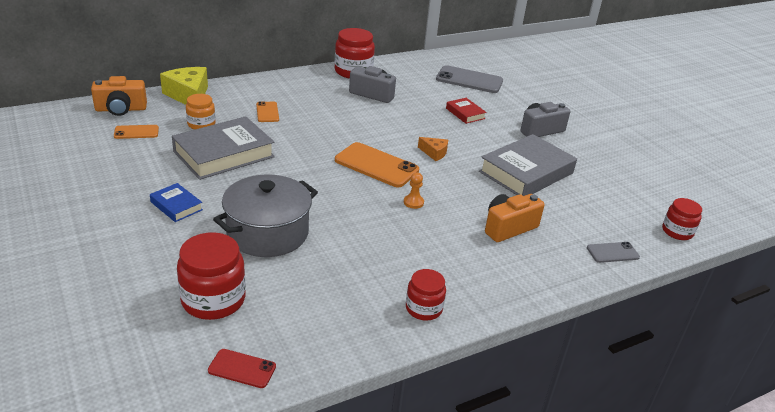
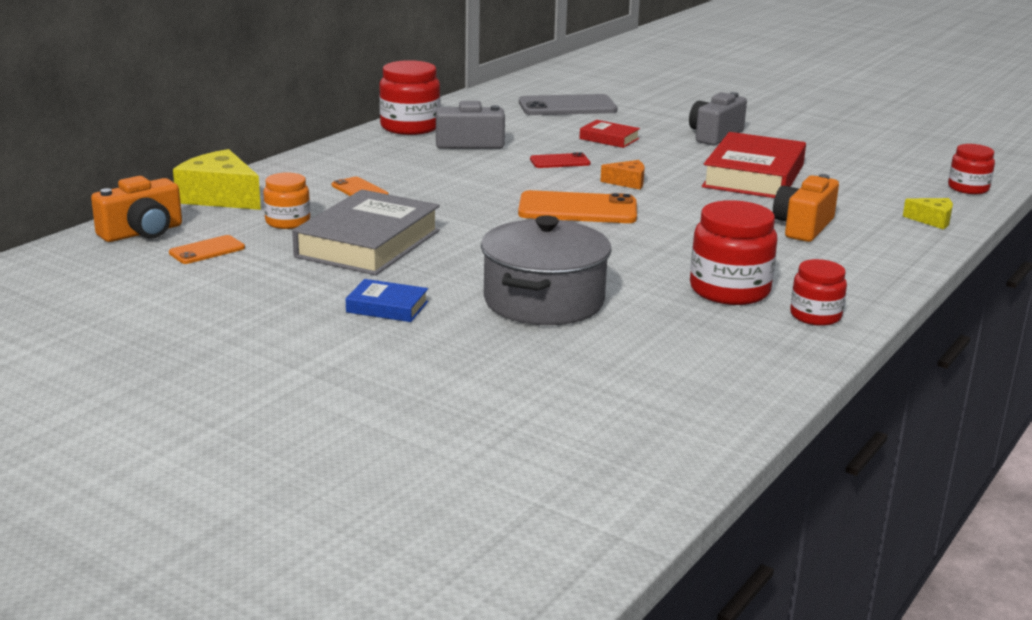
camera: 25 degrees left, 10 degrees down
(213, 300) = (574, 376): red jar -> red jar (729, 290)
(242, 369) = (700, 421): red phone -> red phone (560, 161)
(413, 202) = (670, 231): orange pawn -> none
(526, 172) = (754, 176): grey book -> red book
(612, 252) = (932, 220): grey phone -> yellow cheese

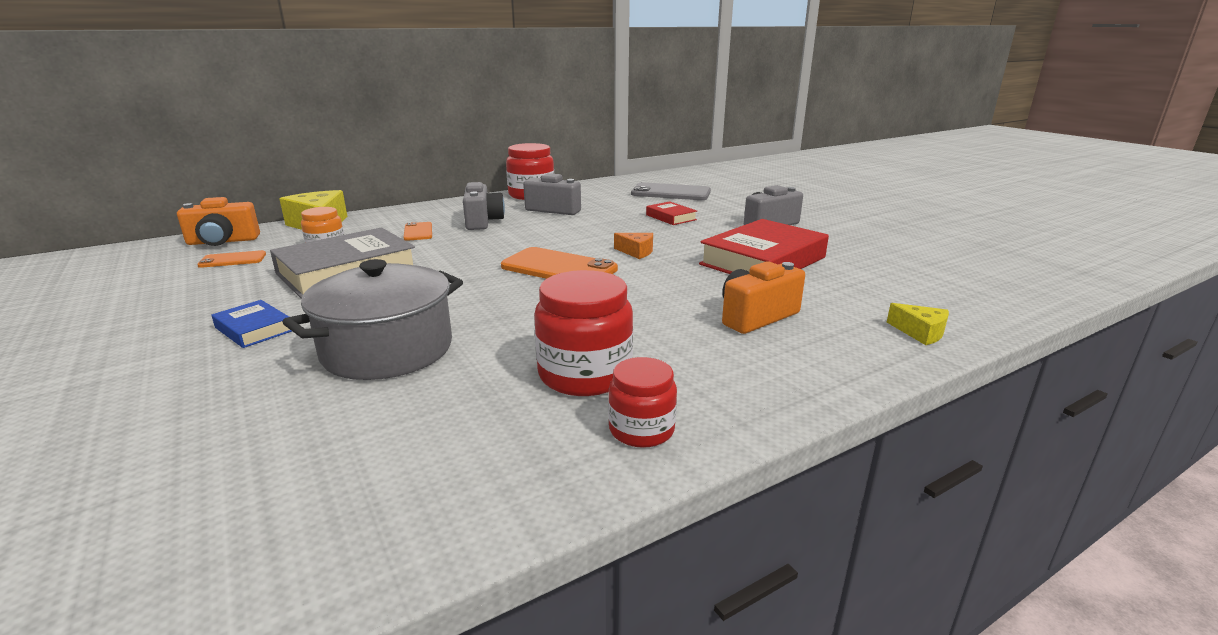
camera: 25 degrees right, 0 degrees up
(411, 169) = (482, 221): none -> grey camera
(560, 161) = (604, 229): red phone -> none
(968, 188) = (998, 303): red jar -> none

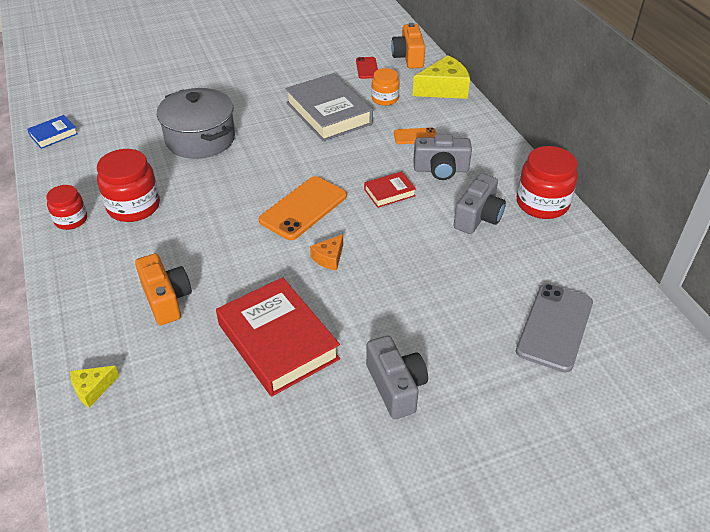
camera: 100 degrees right, 20 degrees up
(233, 260) = (367, 68): orange phone -> red phone
(254, 329) = (248, 95): blue book -> blue book (53, 135)
(671, 217) = (437, 303): red book -> red book (389, 192)

